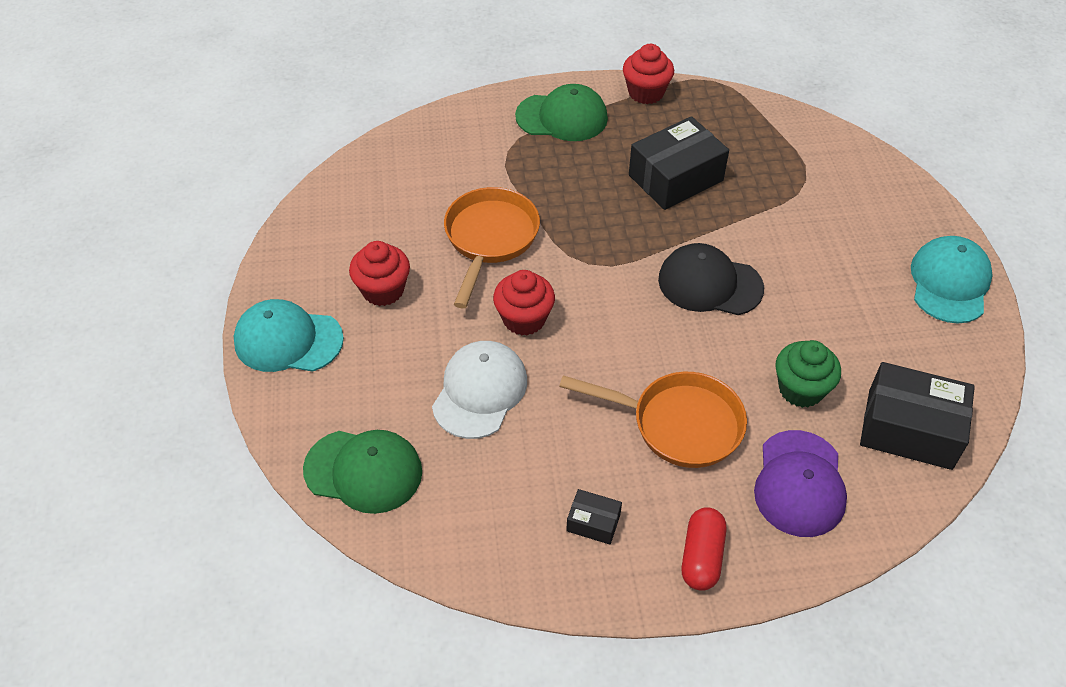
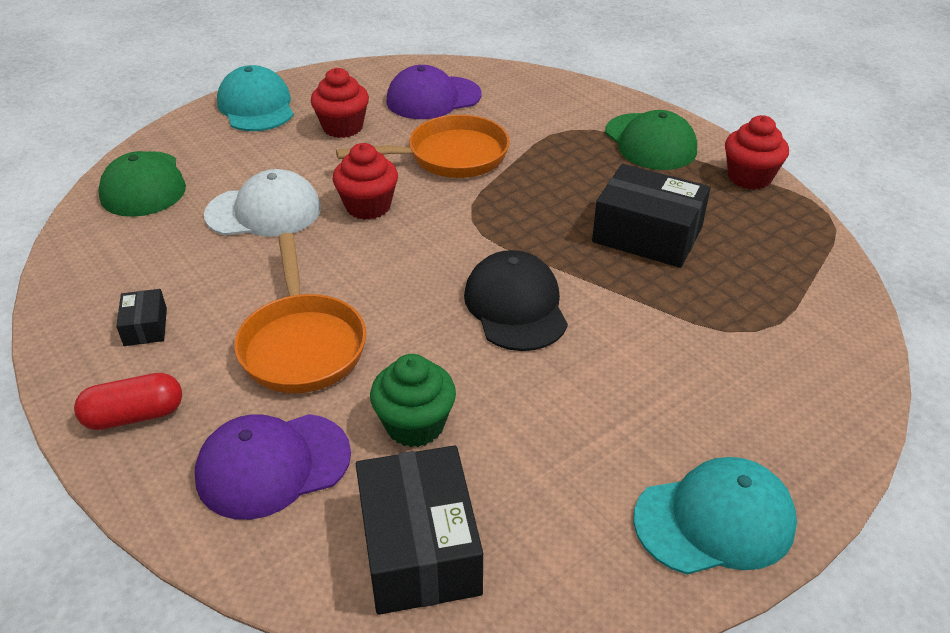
camera: 60 degrees right, 10 degrees down
(385, 211) = (433, 98): none -> purple cap

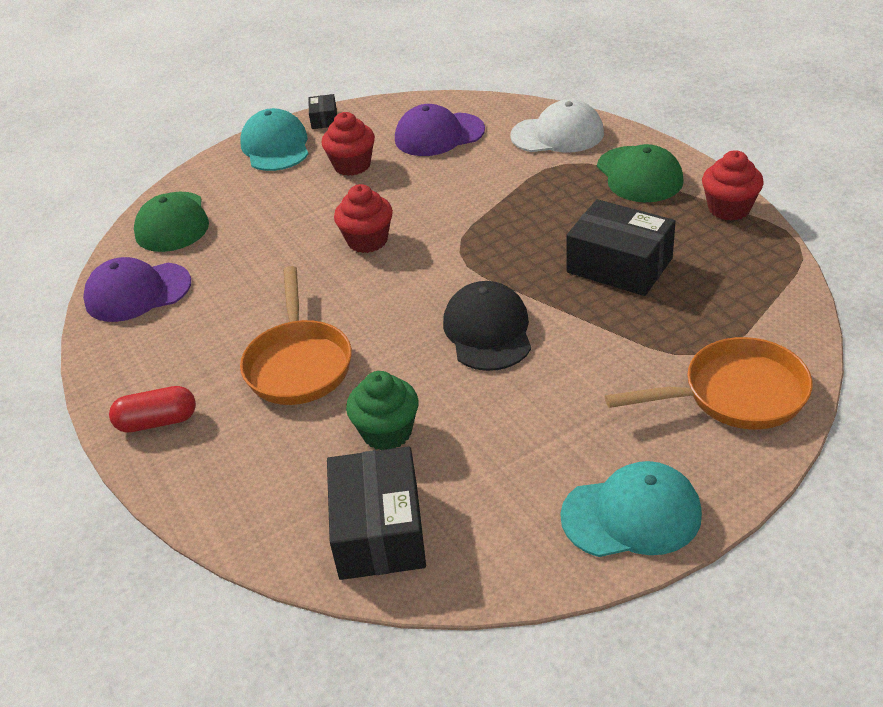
camera: 10 degrees right, 0 degrees up
(145, 327) = (169, 348): black box -> black box (324, 119)
(264, 211) = (275, 246): white cap -> white cap (557, 134)
(273, 465) = (266, 463): purple cap -> purple cap (137, 292)
(450, 157) = (447, 192): orange pan -> orange pan (735, 394)

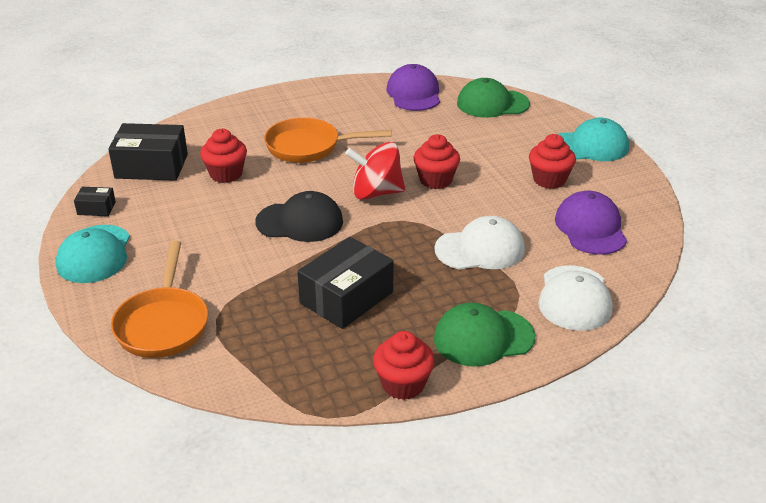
camera: 95 degrees right, 5 degrees down
(157, 421) = (285, 102): red capsule -> none
(324, 119) = (632, 170): black box -> black box (96, 208)
(387, 432) = (226, 174): green cupcake -> red cupcake
(405, 281) = (376, 193): none -> red spinning top
(498, 193) = (480, 249): none -> white cap

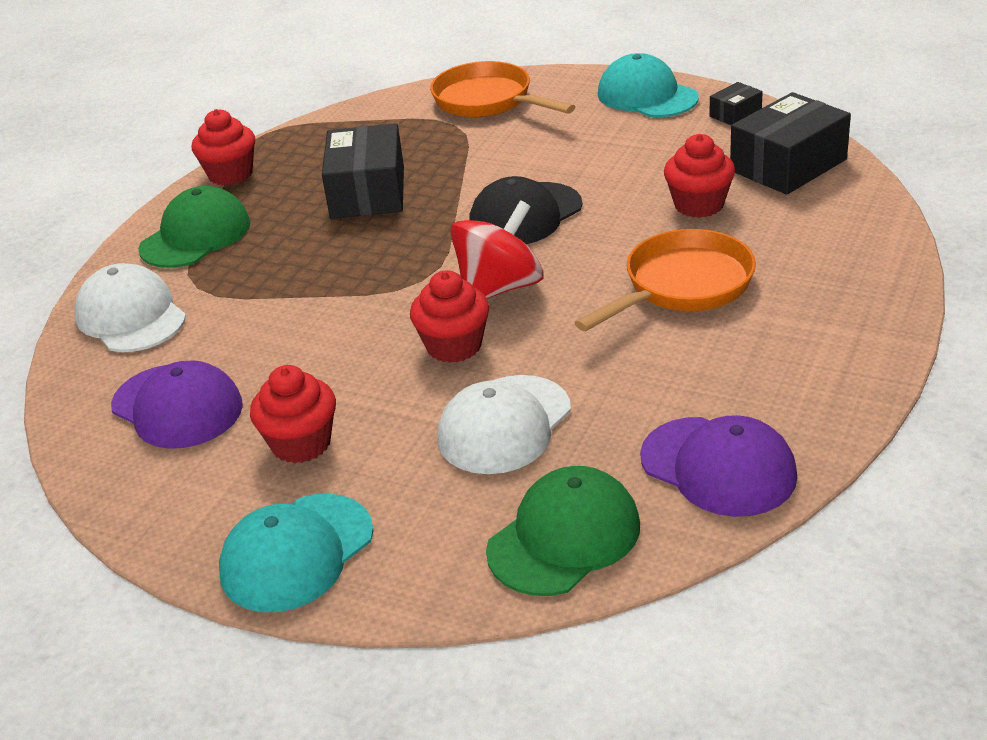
camera: 140 degrees right, 0 degrees up
(480, 249) = (290, 303): white cap -> white cap (504, 425)

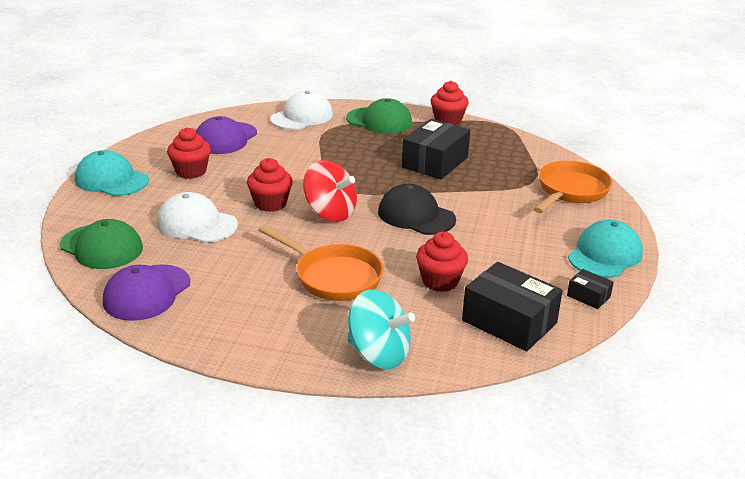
camera: 75 degrees right, 5 degrees down
(368, 192) = (435, 162): black box -> black box turned 45 degrees counterclockwise
(861, 255) = (378, 354): none -> turquoise spinning top

